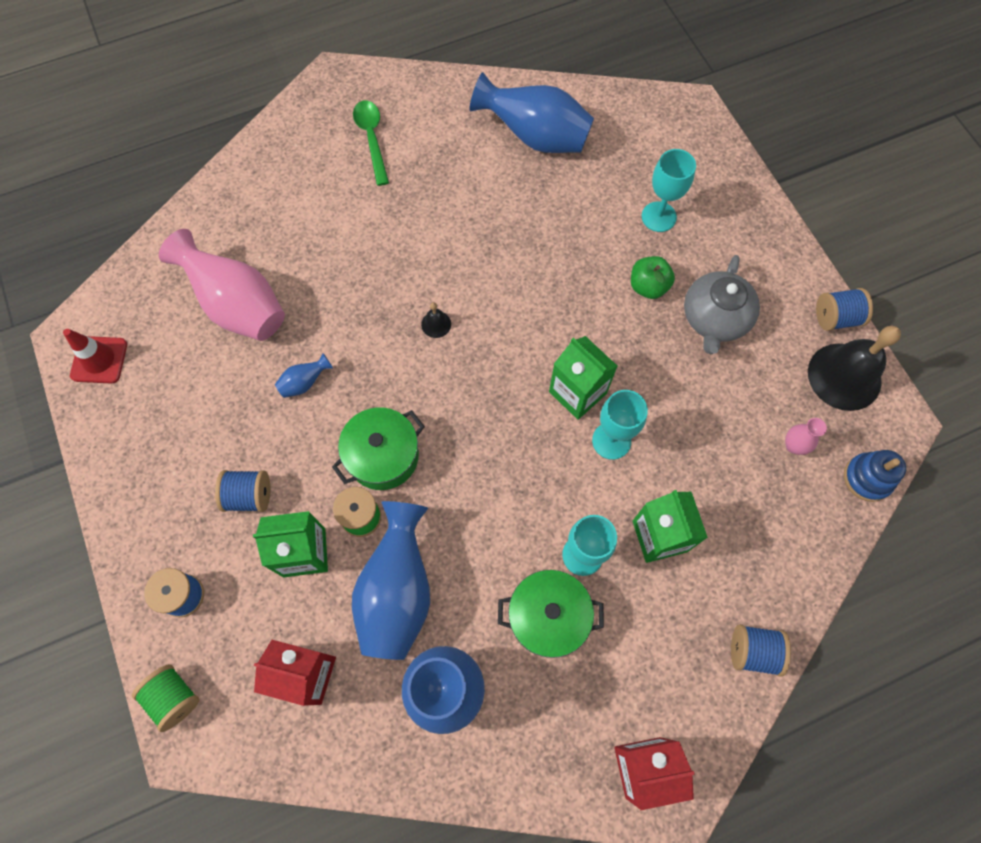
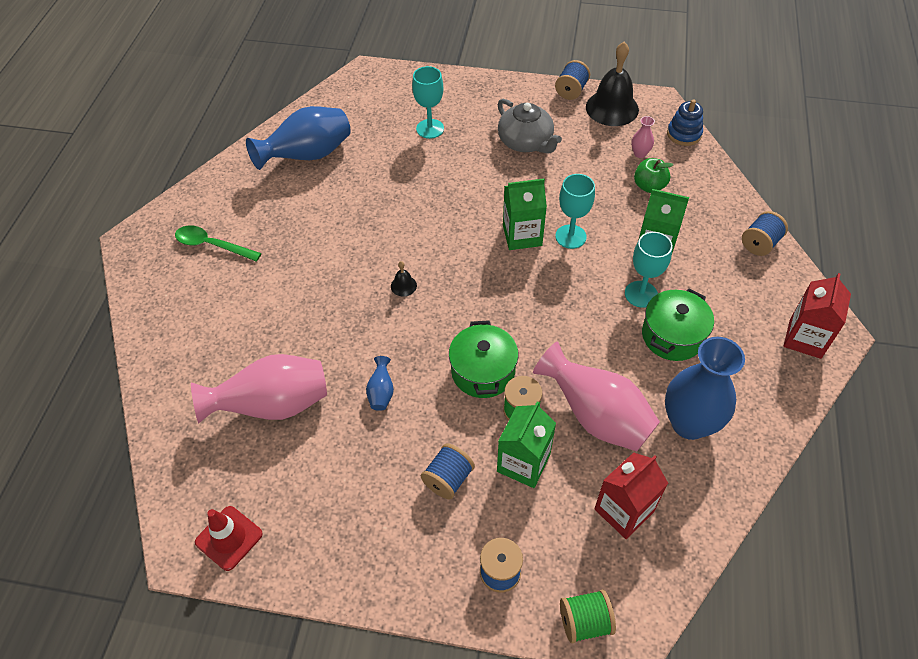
camera: 55 degrees left, 15 degrees down
(397, 591) = (596, 416): blue vase -> pink vase
(648, 286) = (475, 160): green apple -> green apple (649, 186)

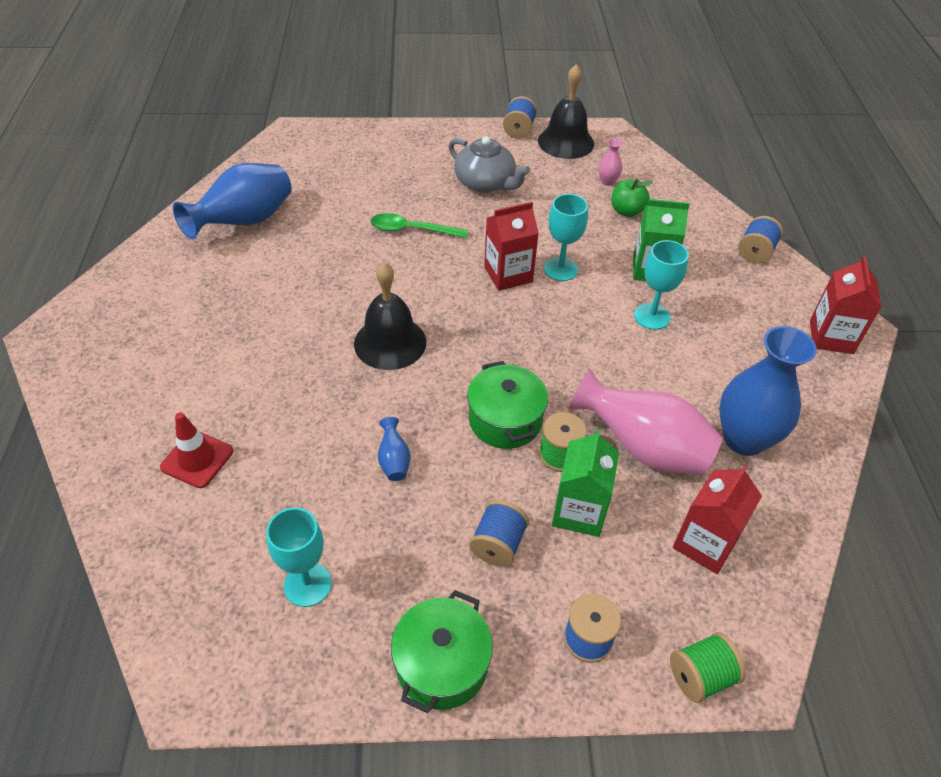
camera: 15 degrees left, 5 degrees down
(212, 245) = (150, 329): green spoon -> green spoon (412, 230)
(229, 538) = (245, 663): red traffic cone -> red traffic cone (197, 459)
(273, 405) = (266, 496): pink vase -> none
(403, 286) = (390, 342): black bell -> black bell, size x2.37
(430, 129) = (377, 181): turquoise goblet -> turquoise goblet (307, 584)
(522, 235) = (508, 274): green carton -> red carton
(672, 336) = (698, 353): green pot -> green pot (442, 664)
(684, 134) = (646, 159): blue stacking toy -> none

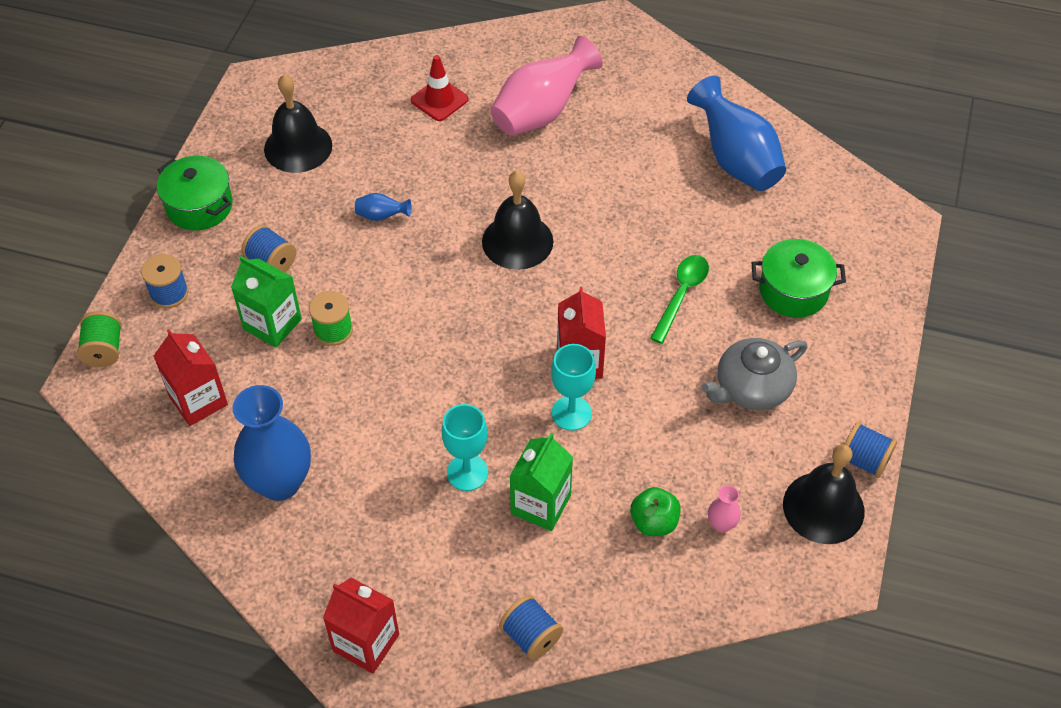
camera: 110 degrees right, 5 degrees up
(307, 584) = (298, 147): turquoise goblet -> black bell
(505, 420) = (388, 302): green pot -> green pot (793, 291)
(643, 448) = (310, 395): pink vase -> pink vase (541, 112)

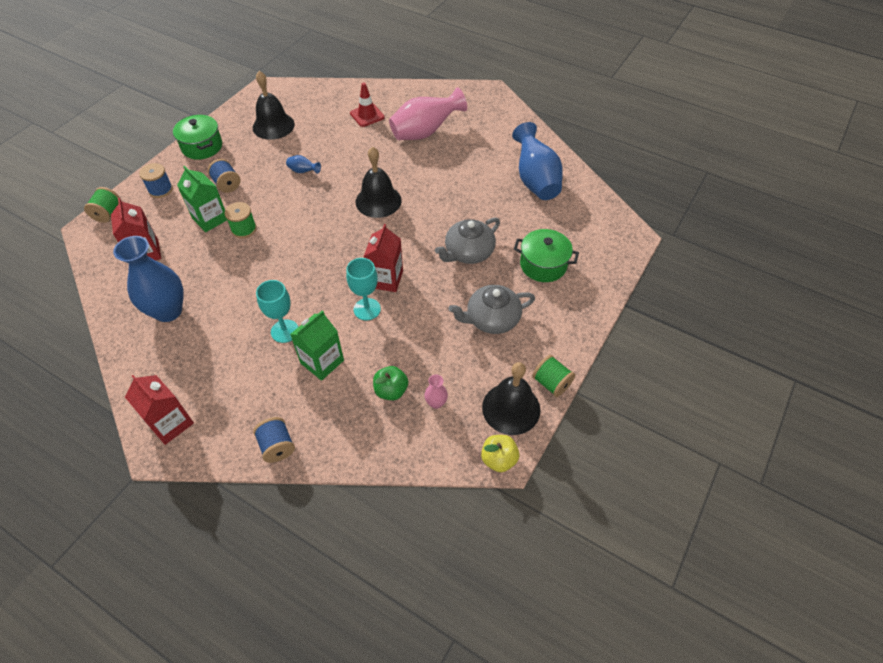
camera: 15 degrees right, 0 degrees up
(681, 295) = (468, 252): green spoon -> grey teapot
(832, 580) = (498, 459): none -> yellow apple
(864, 460) = (551, 383): blue spool -> green spool

